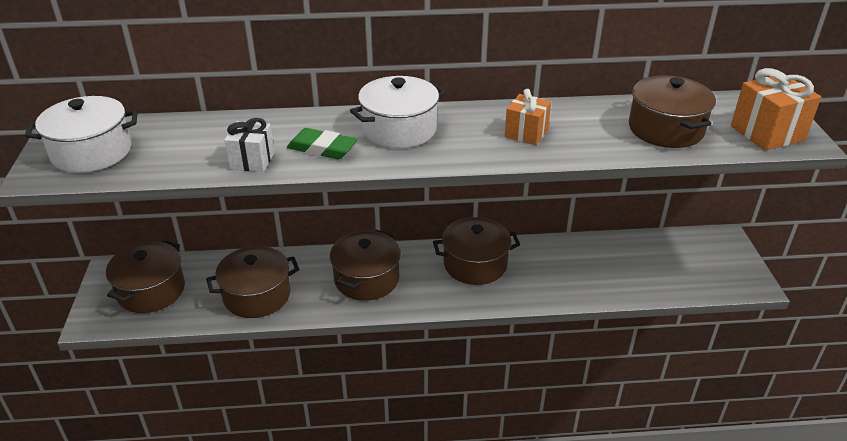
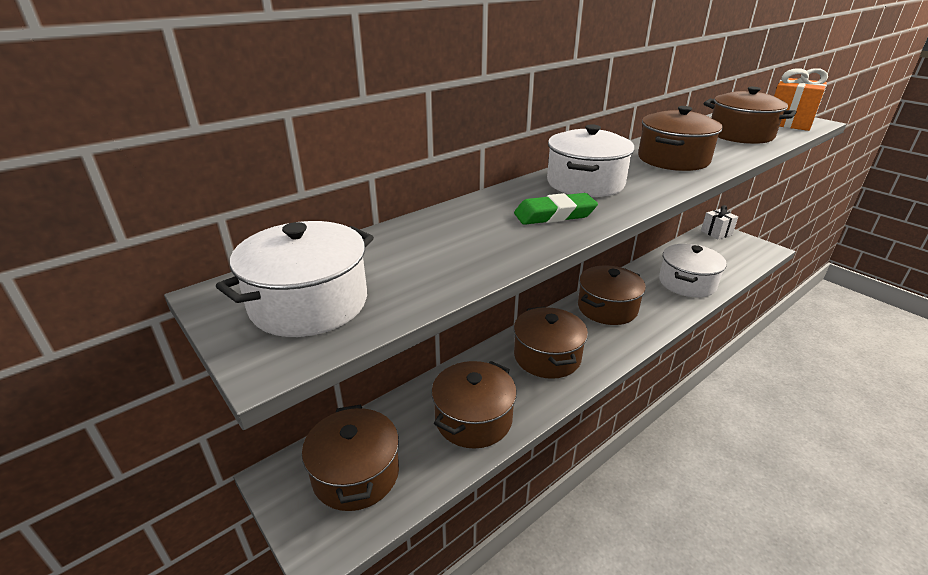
camera: 35 degrees left, 5 degrees down
(252, 161) = (512, 245): white gift -> white gift (716, 233)
(526, 133) = (673, 159): orange gift -> brown pot
(592, 277) = (687, 283): none -> white pot

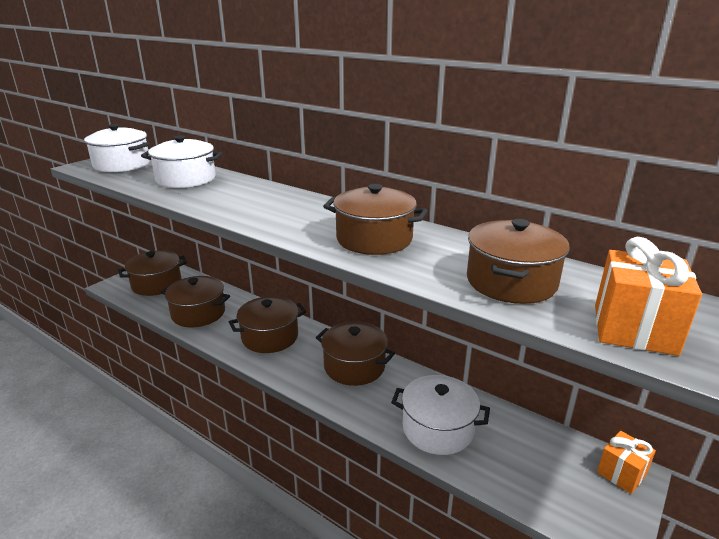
camera: 75 degrees right, 5 degrees down
(554, 215) = (224, 200): green eraser -> none
(585, 183) = (290, 206): white pot -> white pot (186, 179)
(716, 233) = (621, 473): white gift -> orange gift

